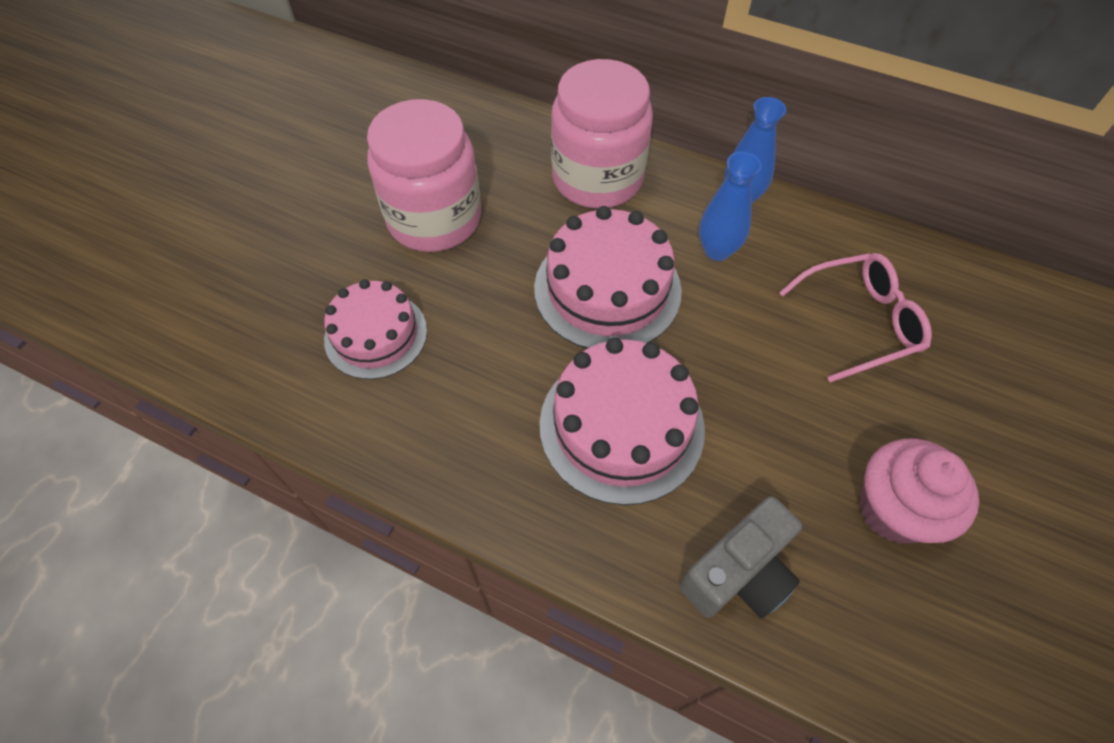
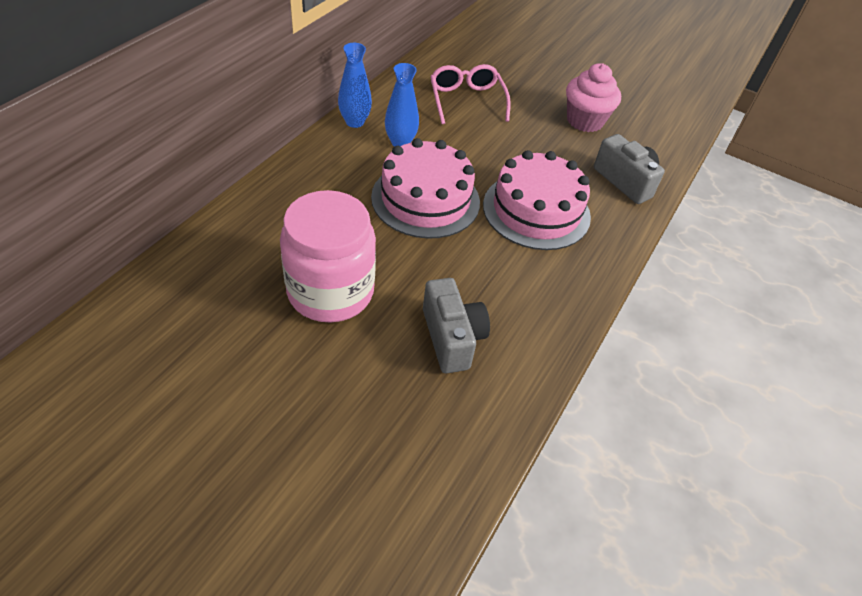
camera: 90 degrees left, 10 degrees down
(376, 335) = (452, 338): pink cake -> grey camera
(597, 178) = (313, 187): pink jar -> none

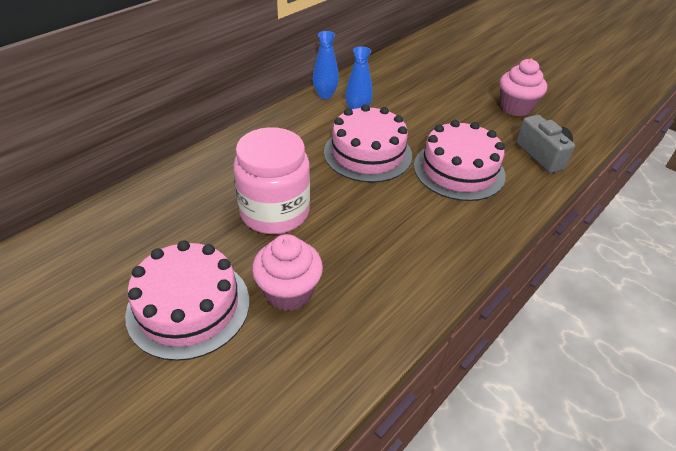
camera: 15 degrees right, 5 degrees down
(255, 431) = (188, 306): none -> pink cake
(373, 394) = (288, 292): none -> pink cupcake
(452, 338) = (364, 258): grey camera -> none
(466, 101) = (418, 86): pink glasses -> none

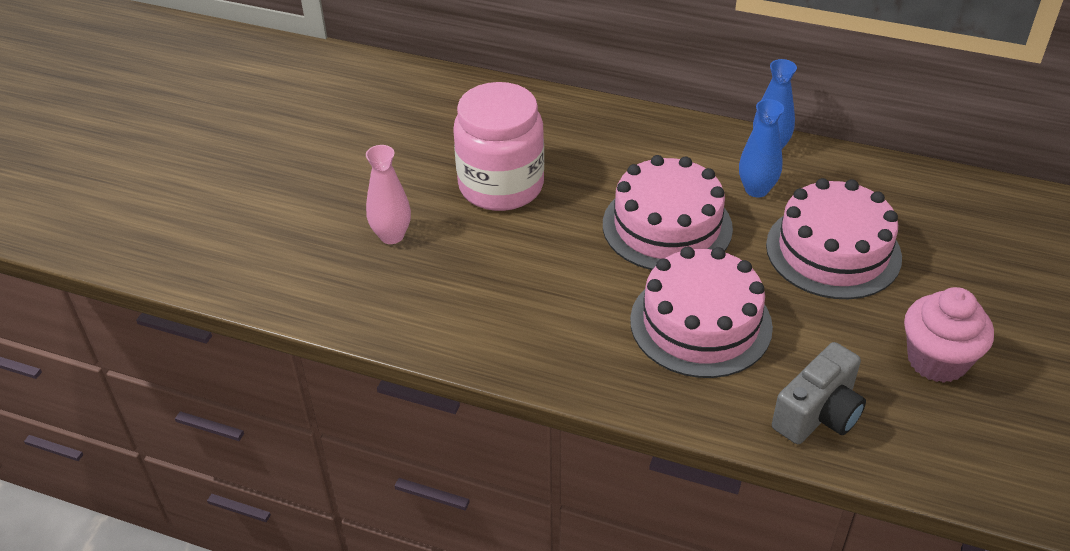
camera: 70 degrees right, 0 degrees up
(188, 306) = (340, 178): pink cake -> pink cake (833, 251)
(288, 292) = (391, 236): pink cupcake -> pink vase

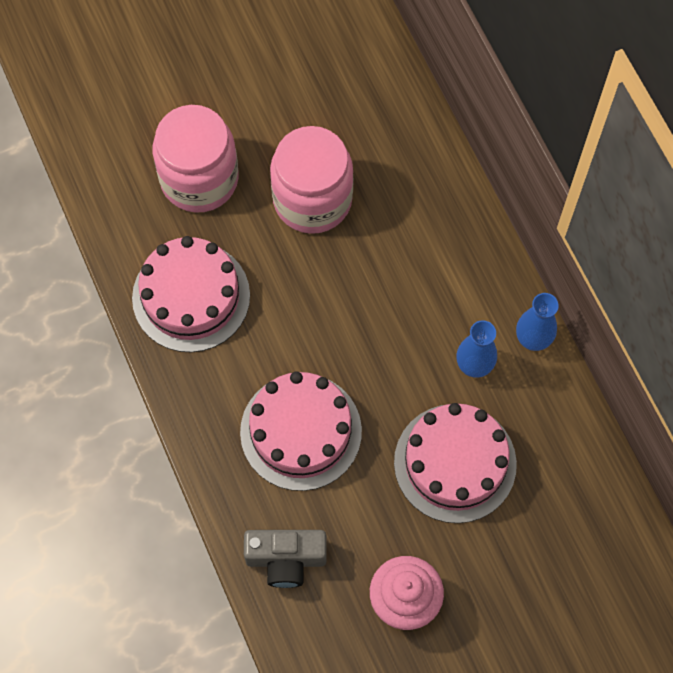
camera: 45 degrees right, 25 degrees up
(391, 236) = (199, 179): pink vase -> pink jar
(667, 226) = (375, 338): pink cake -> pink cake (191, 296)

